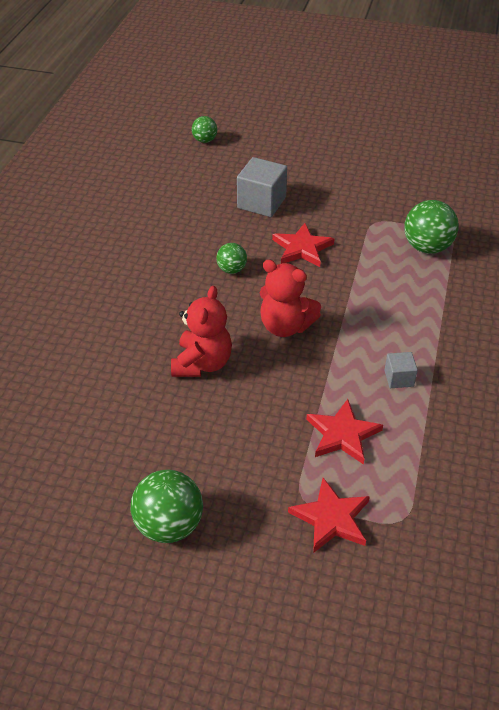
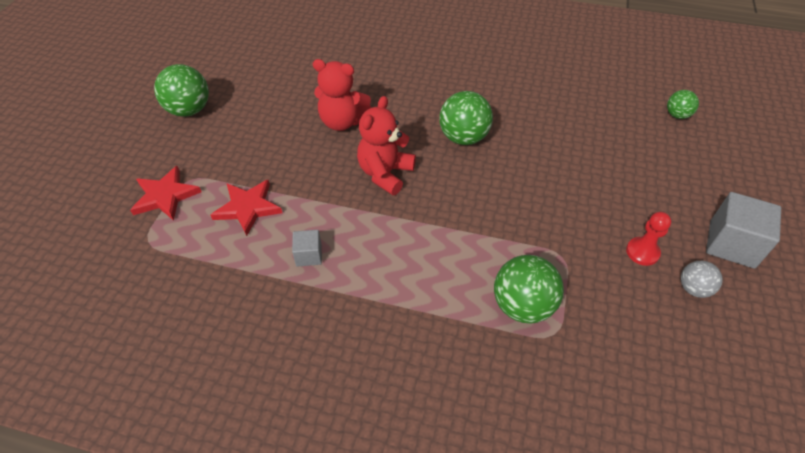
camera: 90 degrees right, 5 degrees up
(231, 269) = (463, 138): green ball -> green ball, size x1.76
(261, 202) = (575, 159): grey cube -> grey cube (731, 244)
(302, 248) = (503, 189): red star -> none
(364, 183) = (642, 252): none -> red pawn
(394, 166) = (693, 288): none -> grey ball

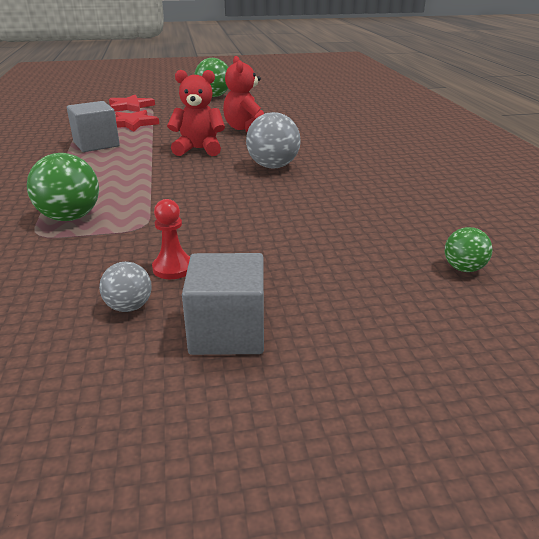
camera: 65 degrees right, 20 degrees down
(308, 255) = (96, 144): grey cube -> grey cube, size x1.86
(463, 138) = (273, 166): green ball -> grey ball

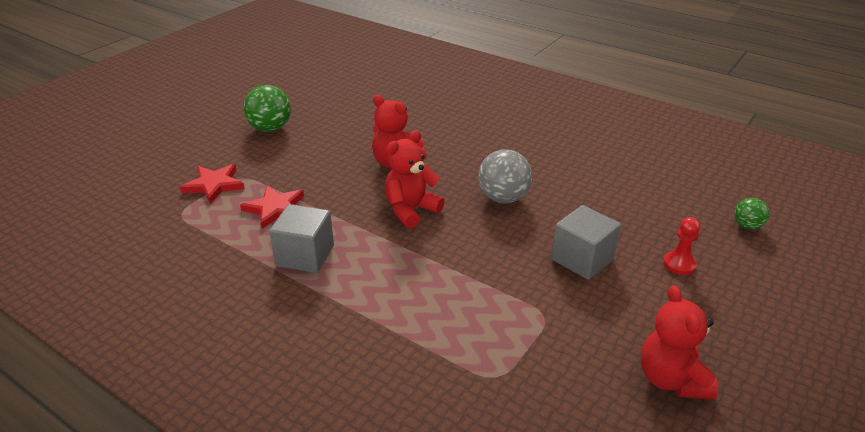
camera: 45 degrees left, 5 degrees up
(70, 217) = (478, 345): green ball -> none
(129, 307) = (671, 379): grey ball -> red teddy bear
(173, 268) = (633, 334): red pawn -> red pawn (679, 264)
(227, 332) = (741, 352): grey cube -> grey cube (582, 259)

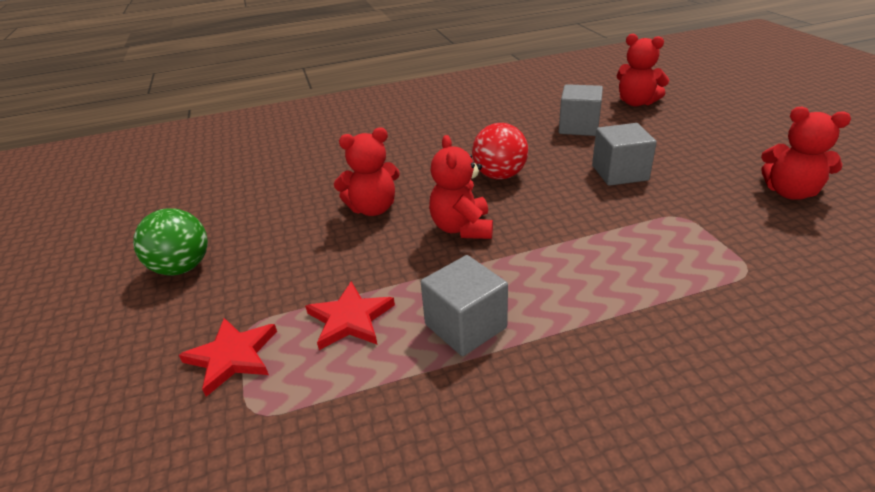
camera: 50 degrees left, 0 degrees up
(503, 198) = (499, 175): grey ball -> red ball
(642, 208) = (578, 127): none -> grey cube
(679, 264) = (659, 140): red pawn -> none
(747, 226) = (636, 102): green ball -> red teddy bear

